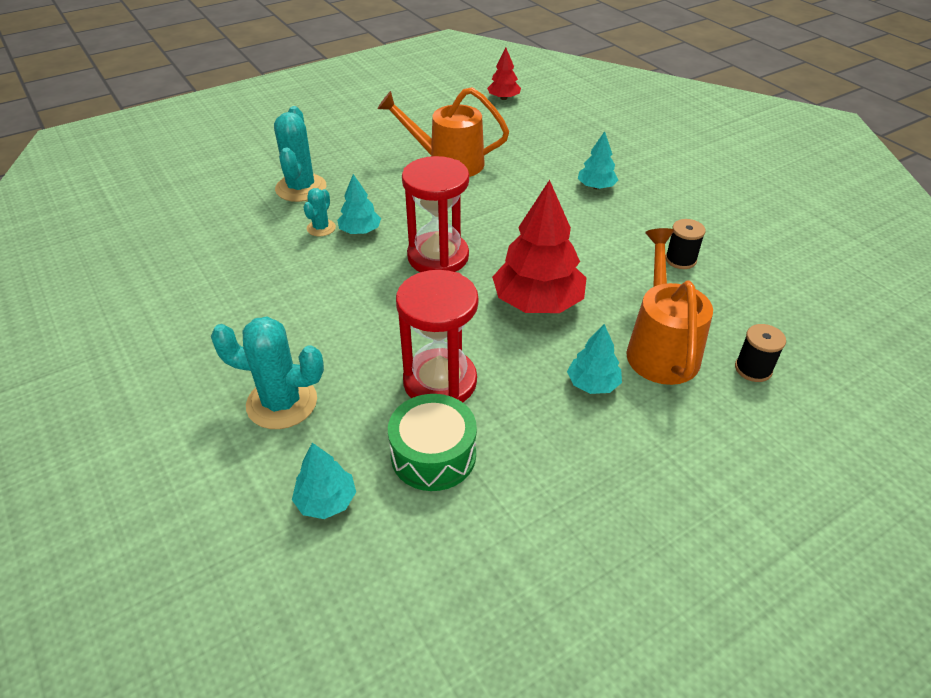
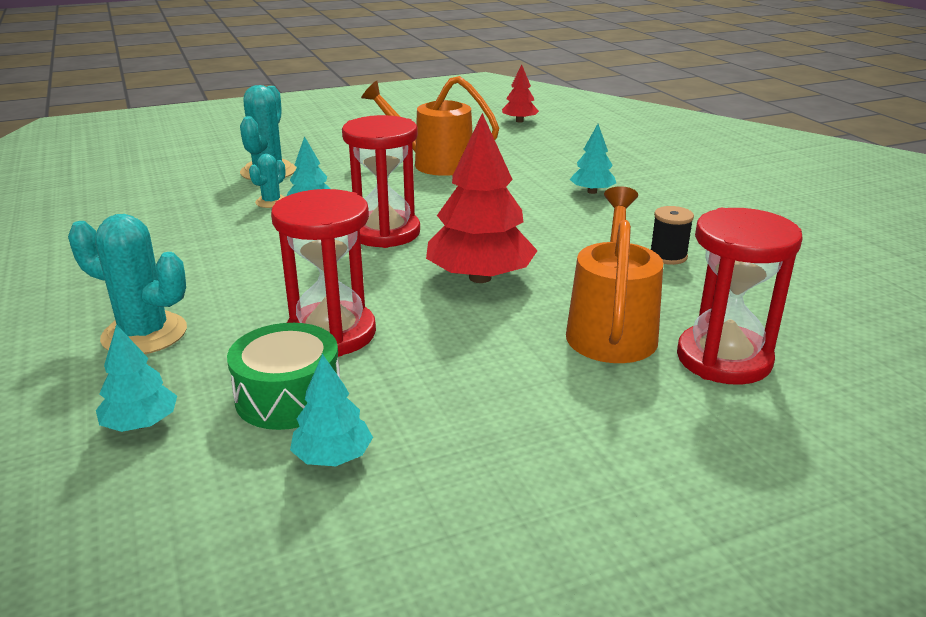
camera: 10 degrees right, 15 degrees down
(593, 384) = (513, 353): turquoise tree -> turquoise tree (333, 457)
(753, 369) = (723, 359): black spool -> red hourglass

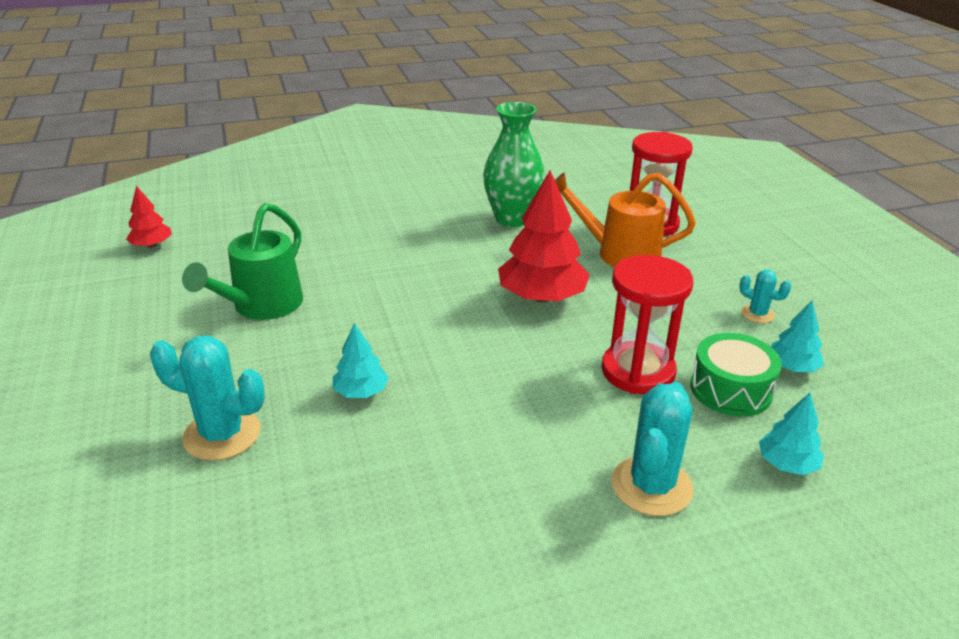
camera: 85 degrees left, 5 degrees up
(271, 202) = (334, 424): turquoise cactus -> turquoise cactus (757, 314)
(385, 233) = (443, 342): red hourglass -> none
(434, 163) = (261, 307): orange watering can -> green watering can
(592, 192) = (379, 231): turquoise tree -> none
(668, 256) = (512, 219): black spool -> green vase

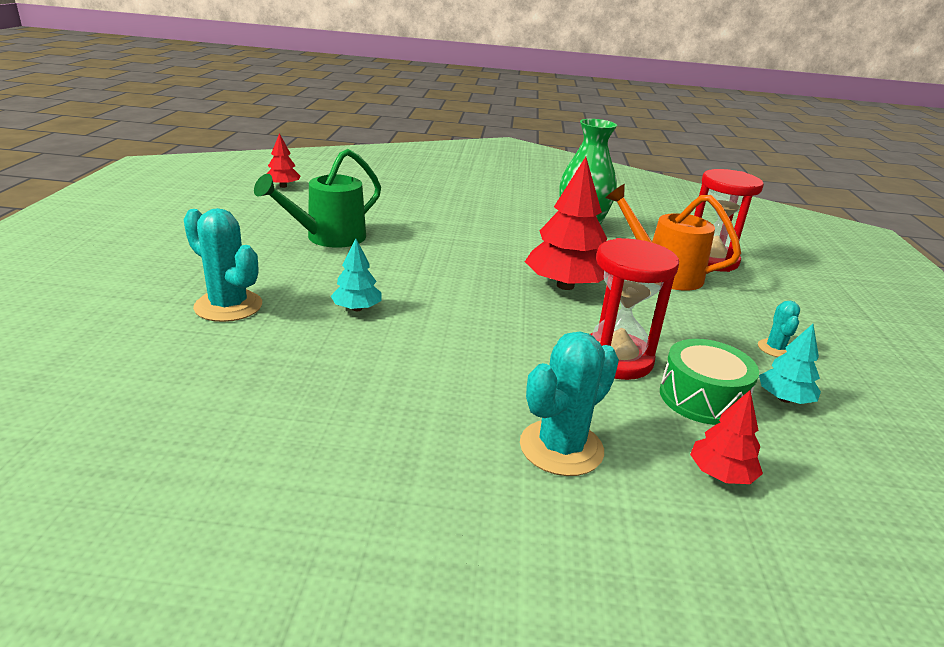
camera: 20 degrees right, 5 degrees down
(757, 314) = (775, 349): turquoise cactus -> turquoise cactus turned 45 degrees clockwise
(787, 464) = (721, 474): turquoise tree -> red tree

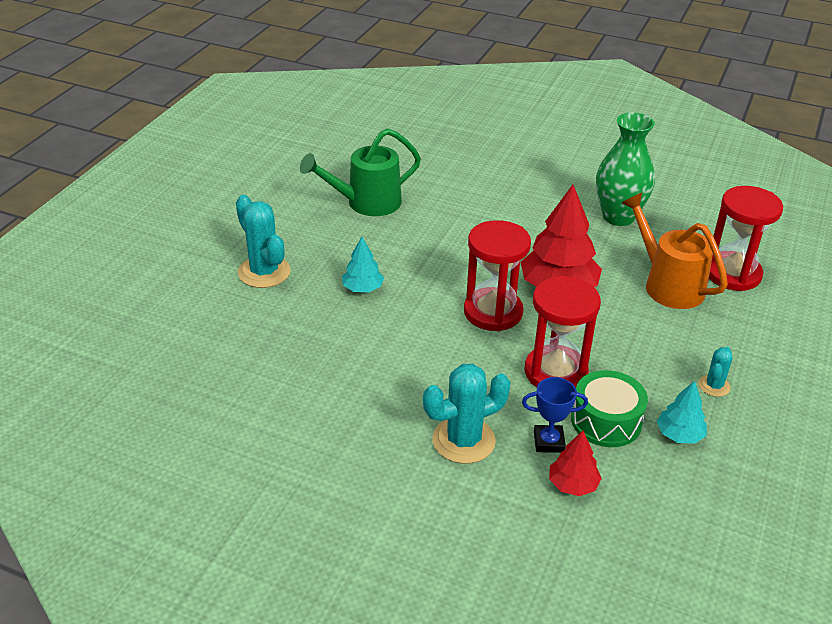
camera: 20 degrees right, 10 degrees up
(283, 186) = (346, 128): red tree -> none
(513, 313) = (493, 312): none -> red hourglass
(659, 431) = (548, 442): none -> blue trophy

